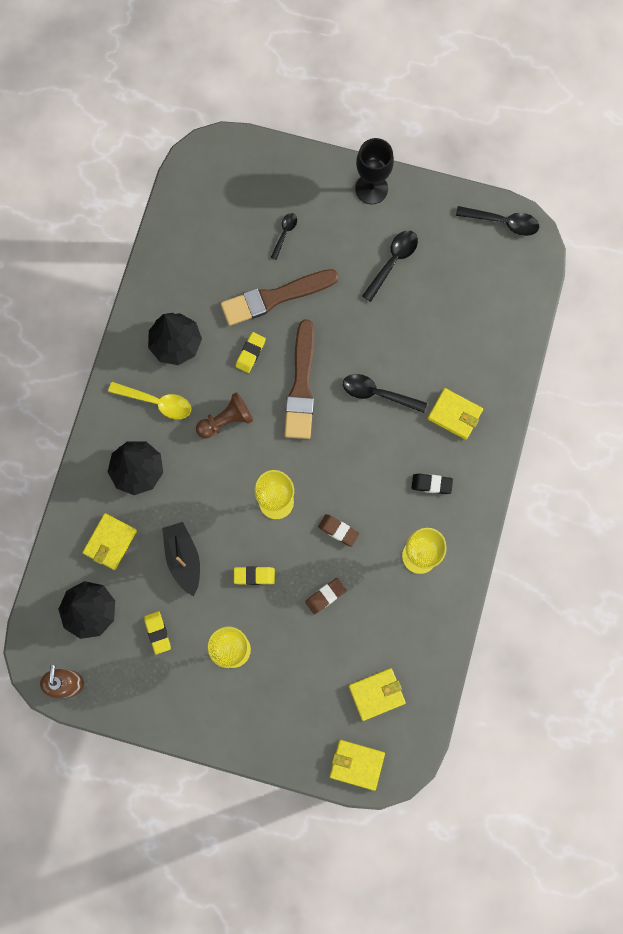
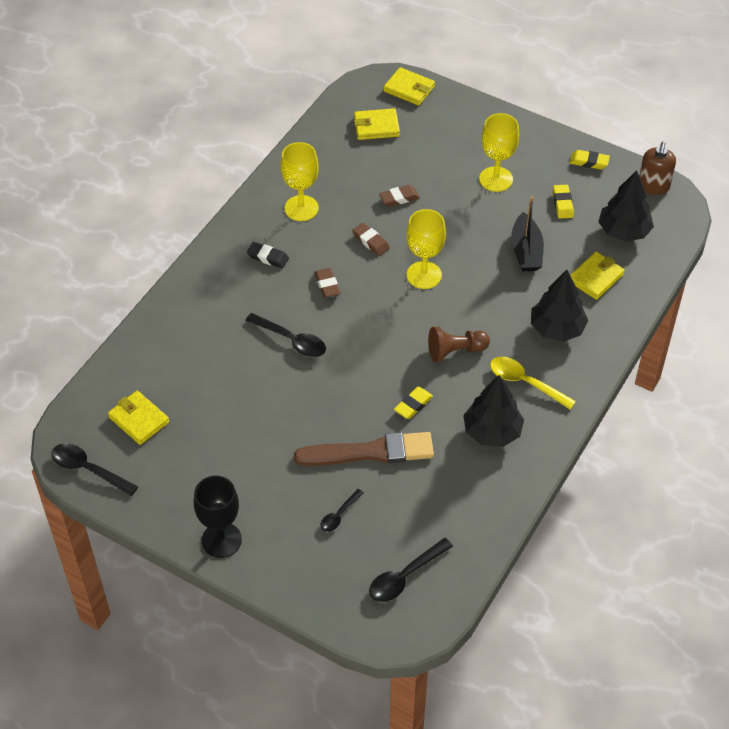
camera: 165 degrees left, 25 degrees down
(254, 576) = (461, 225): yellow eraser -> yellow eraser (589, 162)
(301, 385) = (368, 364): brown brush -> none
(364, 466) = (327, 285): none -> brown eraser
(393, 262) = (227, 458): black spoon -> black spoon (405, 577)
(454, 414) = (221, 307): yellow wallet -> yellow wallet (139, 419)

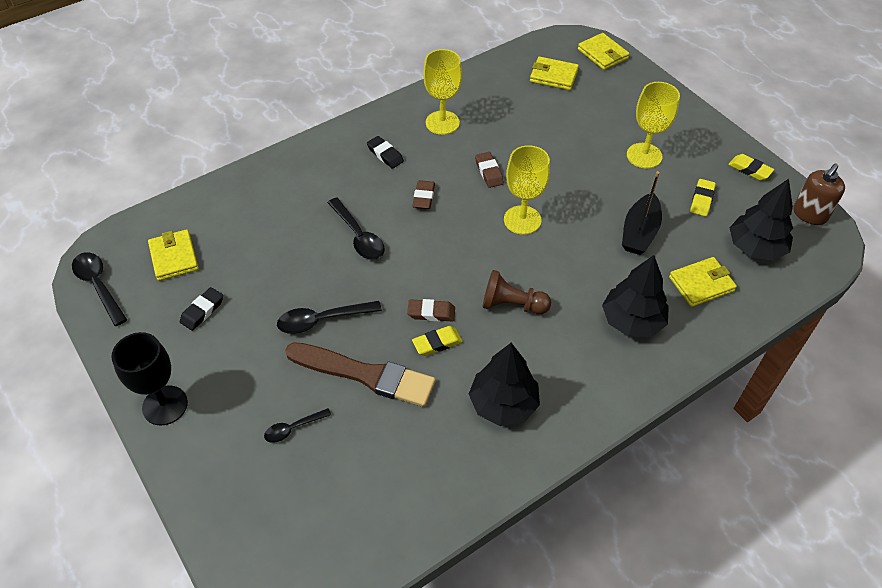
camera: 25 degrees right, 0 degrees up
(198, 455) = (202, 311): none -> black eraser
(399, 198) = (539, 143): brown eraser -> brown eraser (431, 313)
(405, 577) = (317, 528): black spoon -> black spoon (322, 320)
(525, 382) = (567, 365): yellow spoon -> none

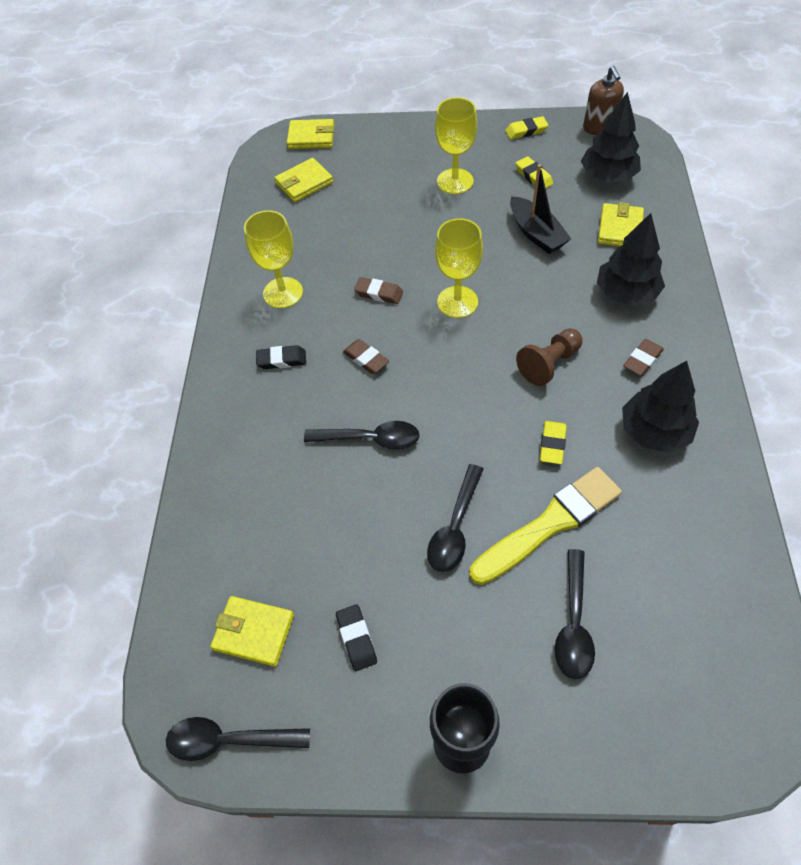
camera: 50 degrees left, 5 degrees up
(293, 428) = (574, 623): black spoon -> black spoon, size x1.65
(365, 375) = (549, 524): brown brush -> yellow brush
(431, 313) = (513, 430): brown eraser -> brown eraser (642, 360)

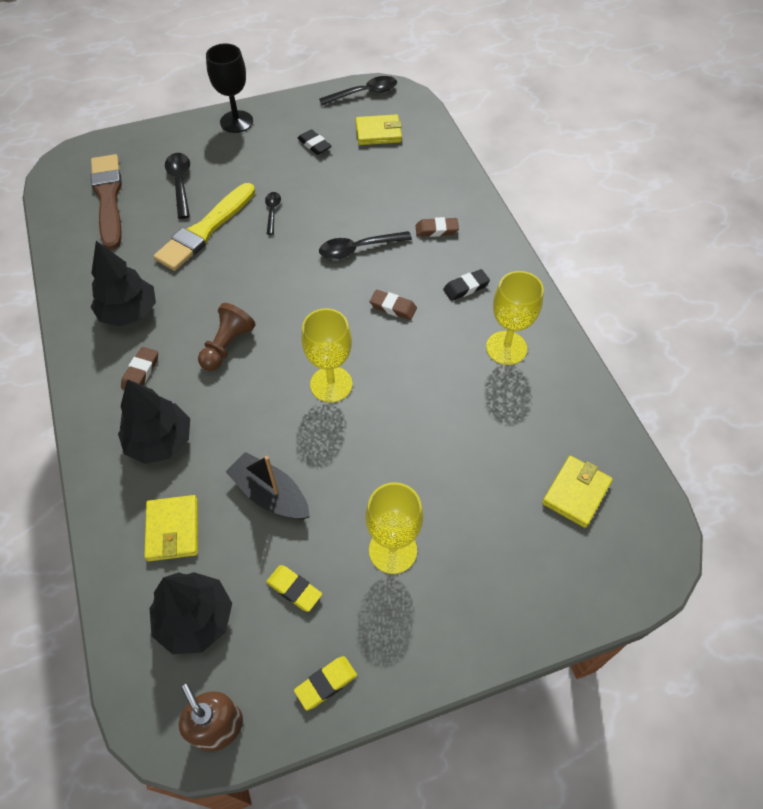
camera: 155 degrees right, 0 degrees up
(311, 137) = (619, 577): yellow wallet -> none
(379, 293) = (413, 372): brown eraser -> brown eraser (436, 230)
(455, 527) = (272, 211): black spoon -> black spoon, size x0.61
(552, 444) = (212, 281): yellow eraser -> none
(684, 627) = (108, 198): none -> brown brush

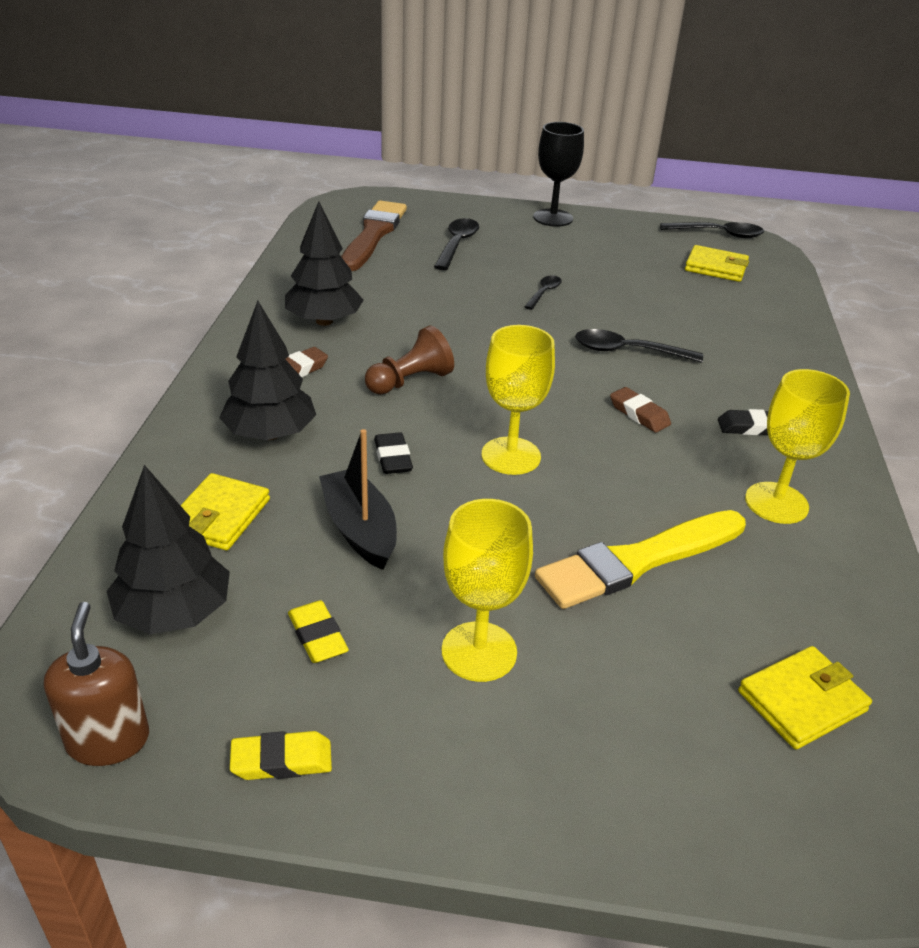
camera: 25 degrees right, 20 degrees down
(205, 230) = (457, 285): yellow brush -> yellow brush (637, 561)
(314, 145) = (630, 257): black eraser -> black eraser (393, 458)
(436, 230) = (741, 365): brown eraser -> none

